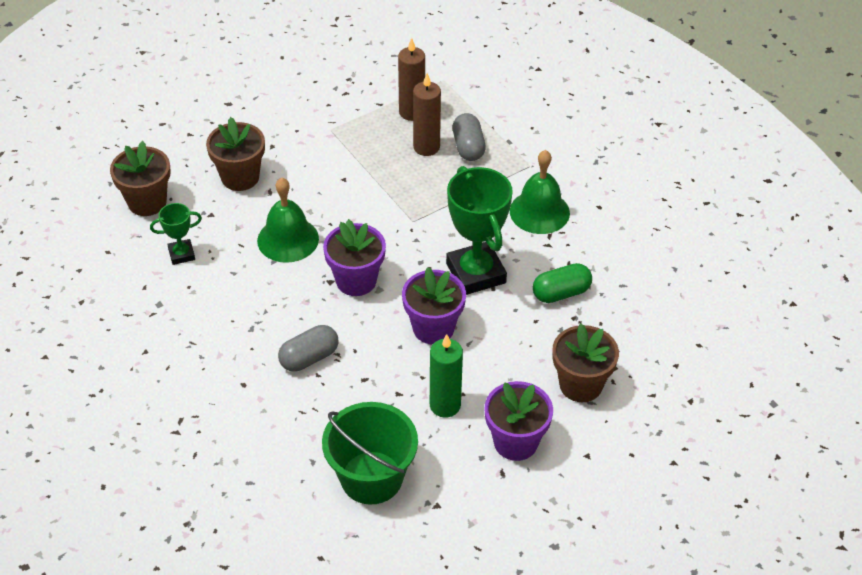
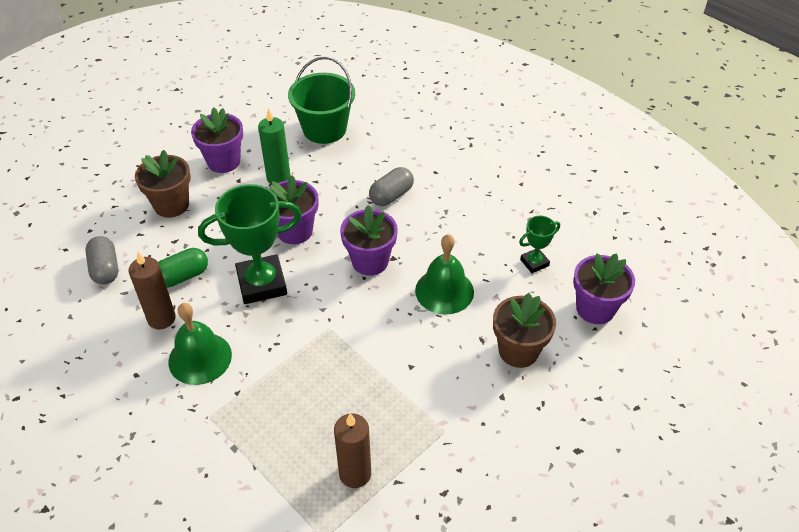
camera: 170 degrees right, 0 degrees up
(147, 202) = (595, 309): brown flower pot -> purple flower pot
(426, 147) = (329, 423): brown candle -> brown candle (161, 318)
(468, 147) = (281, 431): grey capsule -> grey capsule (105, 269)
(476, 273) = (262, 284): green trophy -> green trophy turned 75 degrees counterclockwise

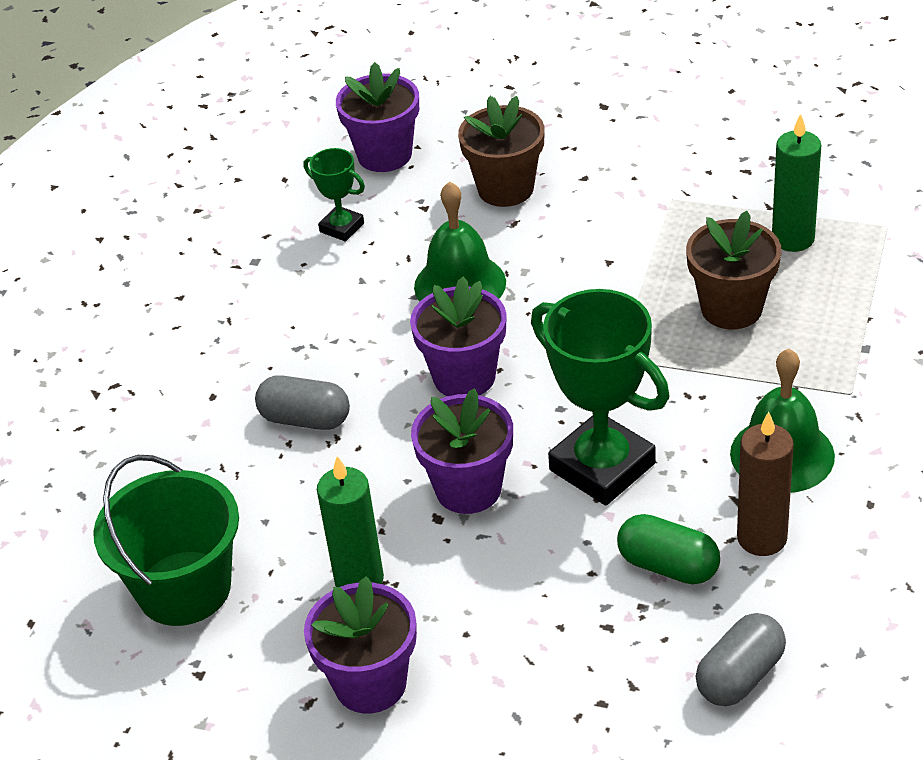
camera: 115 degrees left, 5 degrees down
(171, 205) = (534, 687): brown flower pot -> brown flower pot (731, 308)
(355, 474) = (793, 239): brown candle -> green candle

